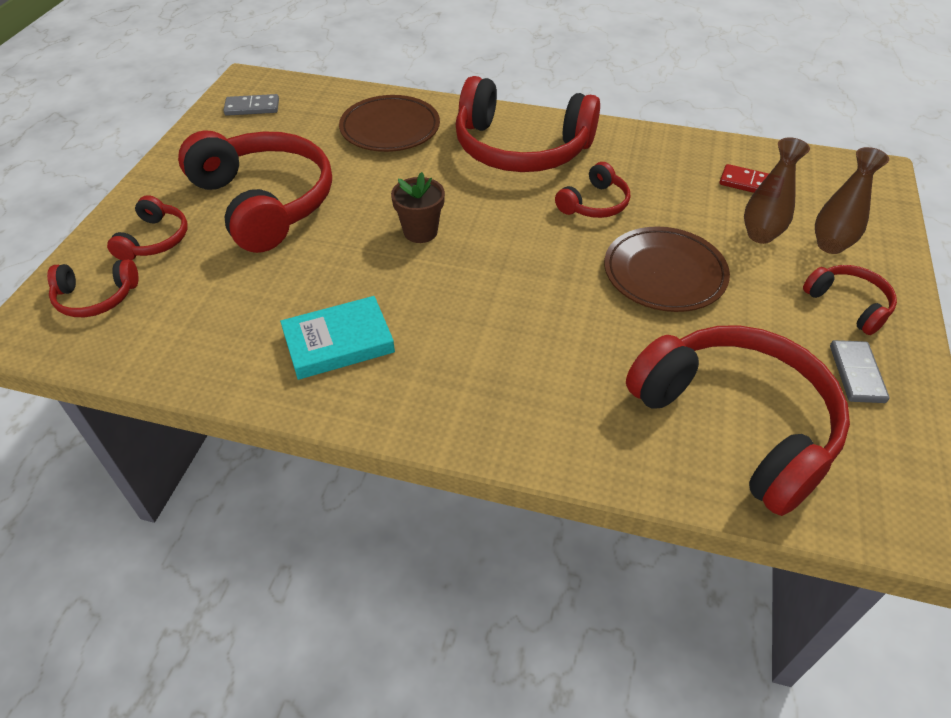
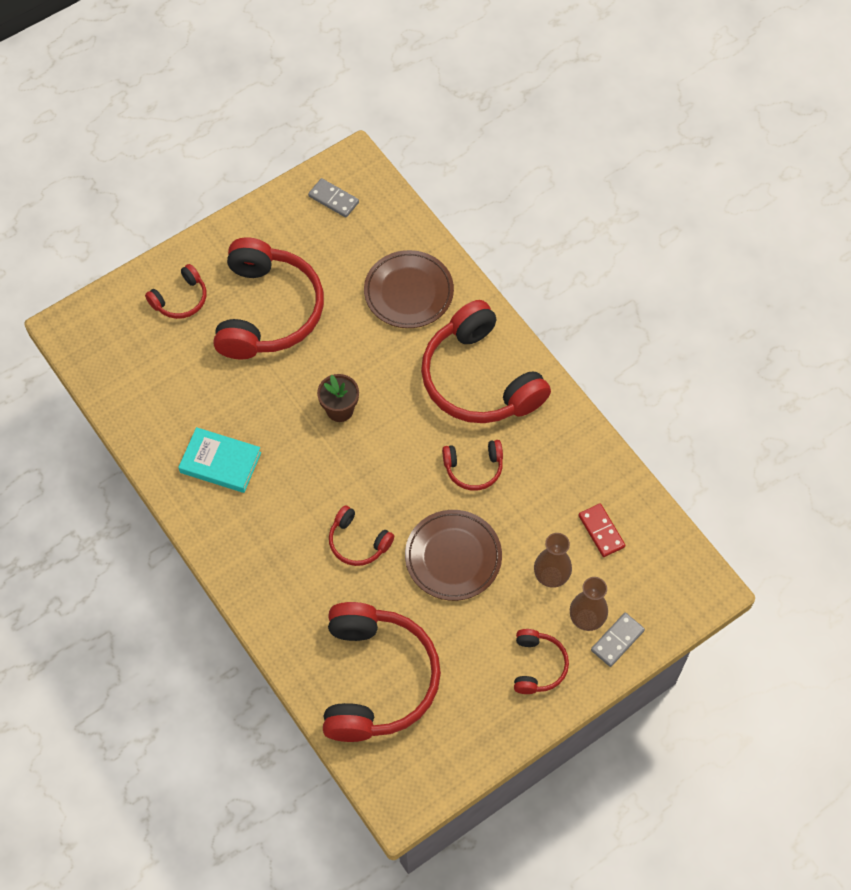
camera: 40 degrees right, 15 degrees up
(96, 297) = (119, 328): red headphones -> red headphones (358, 542)
(856, 374) = (480, 707): grey domino -> grey domino (617, 640)

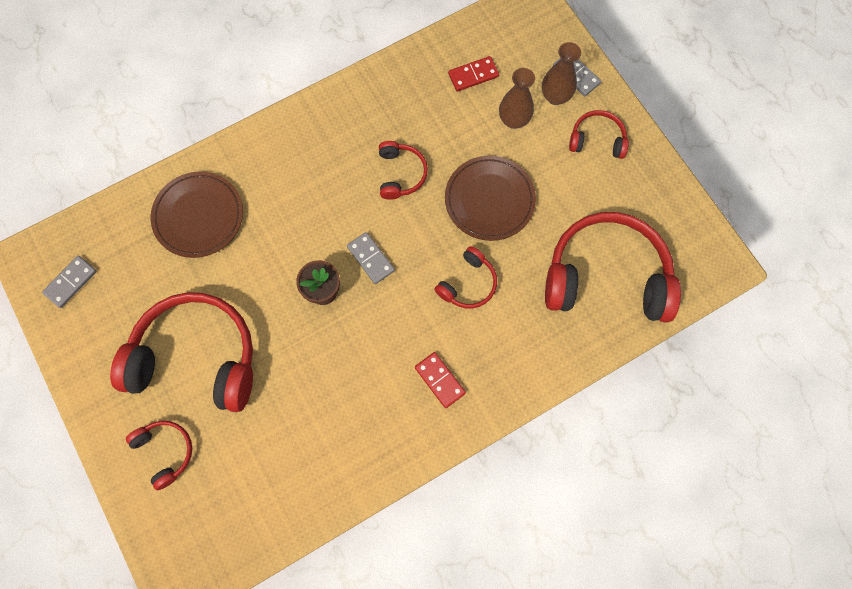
camera: 85 degrees left, 10 degrees up
(220, 462) = (369, 414): turquoise book -> none
(256, 523) = (439, 380): none -> red domino
(377, 449) = (370, 259): none -> grey domino
(479, 379) = (307, 160): red headphones -> none

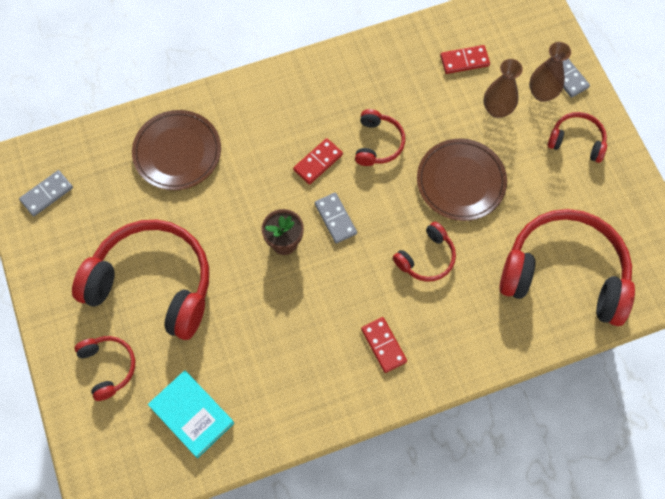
camera: 10 degrees right, 5 degrees down
(259, 485) = (192, 414): none -> turquoise book
(343, 203) = (318, 162): none -> red domino

